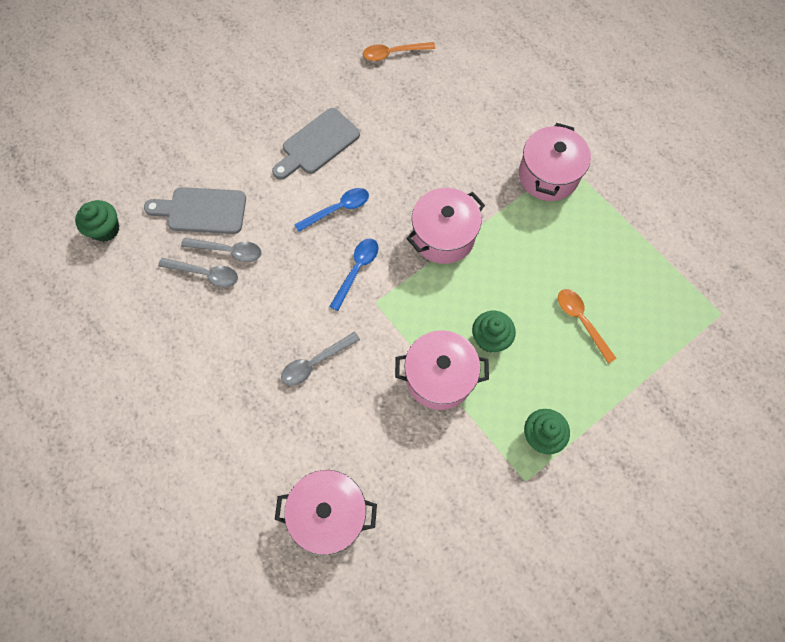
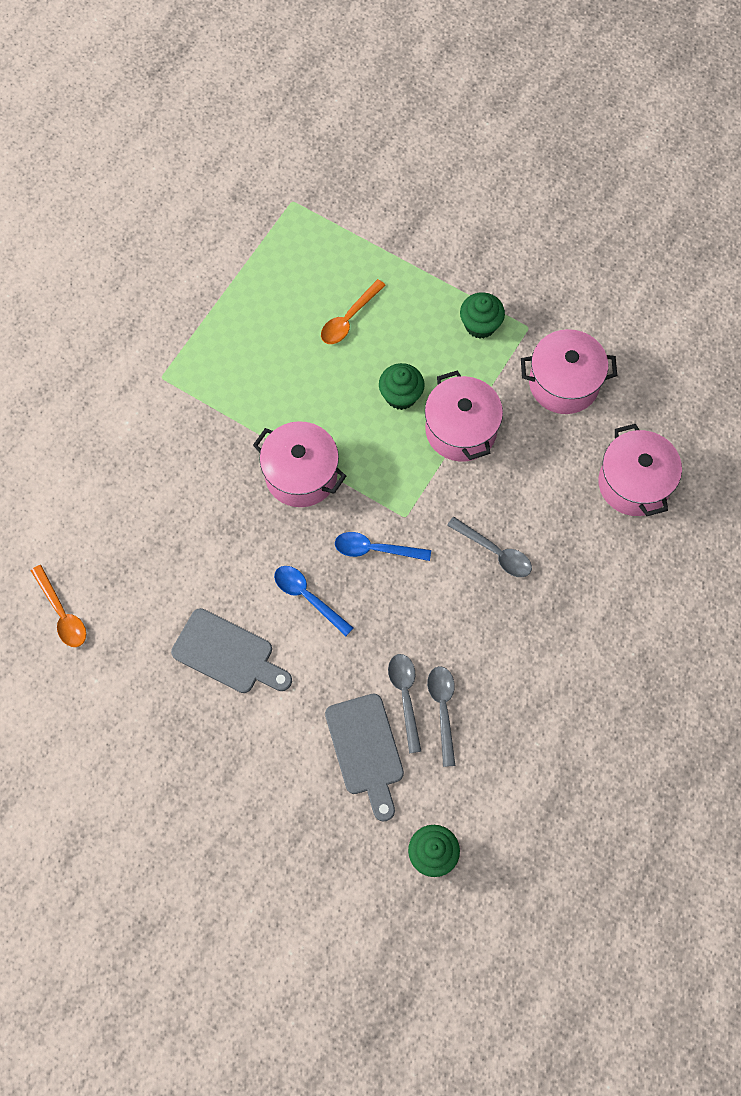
camera: 110 degrees left, 0 degrees up
(548, 175) = (185, 391): pink pot -> pink pot (564, 383)

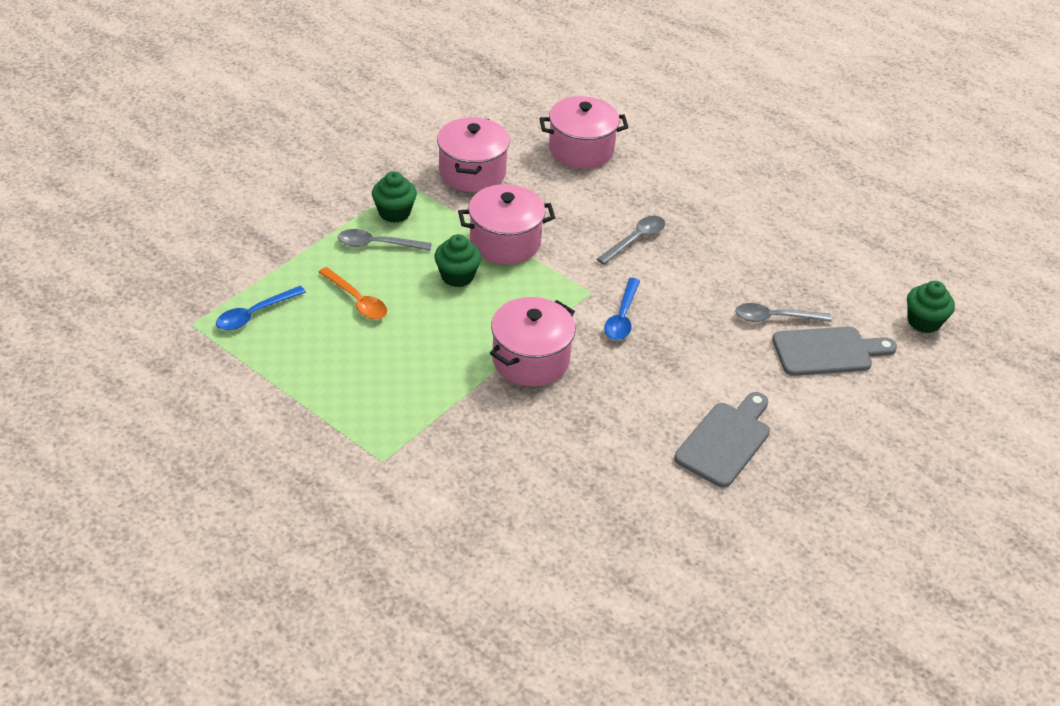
camera: 85 degrees left, 25 degrees down
(62, 613) = (668, 583): orange spoon -> none
(307, 597) = (668, 372): blue spoon -> blue spoon (254, 314)
(443, 709) = (787, 295): grey spoon -> grey spoon (377, 244)

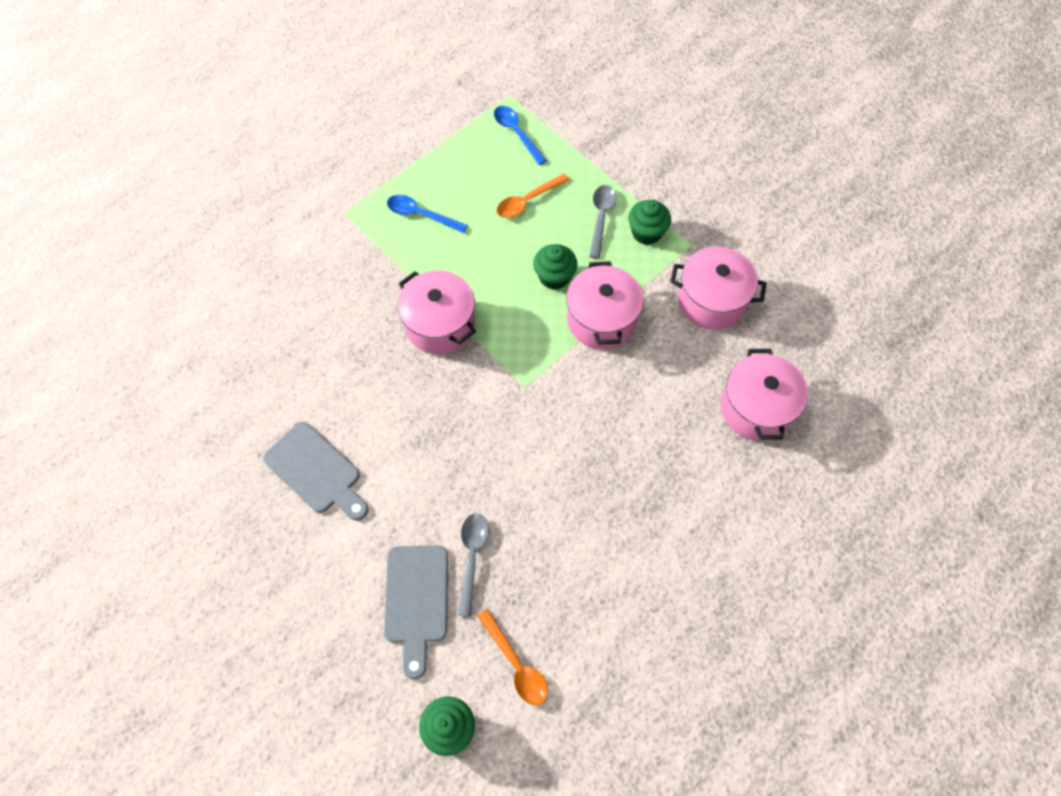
camera: 100 degrees right, 20 degrees up
(622, 317) = (487, 408): blue spoon -> blue spoon (421, 215)
(635, 240) = (602, 440): grey spoon -> none
(856, 285) = (516, 664): none -> orange spoon

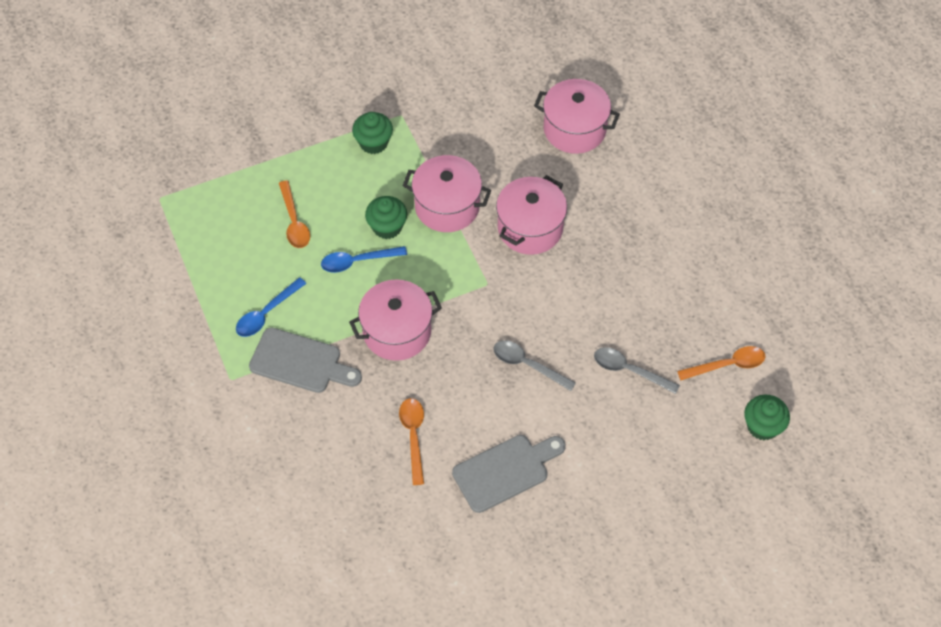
camera: 70 degrees left, 5 degrees down
(331, 377) = (413, 436): none -> orange spoon
(416, 601) = (652, 422): grey cutting board -> grey cutting board (300, 362)
(516, 133) = (209, 206): blue spoon -> blue spoon (357, 261)
(601, 218) = (341, 171): grey spoon -> grey spoon (527, 364)
(711, 301) = (464, 122): pink pot -> pink pot (530, 228)

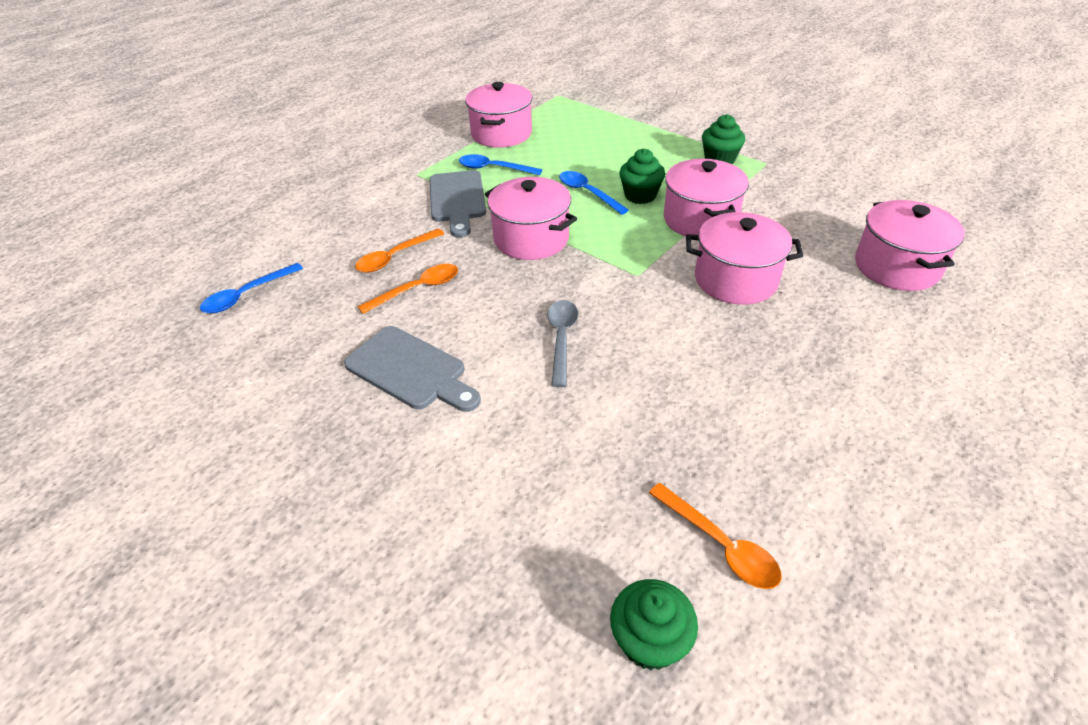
camera: 65 degrees right, 15 degrees down
(204, 281) = (501, 134): none -> pink pot
(294, 222) = (596, 151): orange spoon -> orange spoon (394, 257)
(342, 565) = (246, 295): none -> blue spoon
(629, 370) = (623, 432): grey spoon -> none

